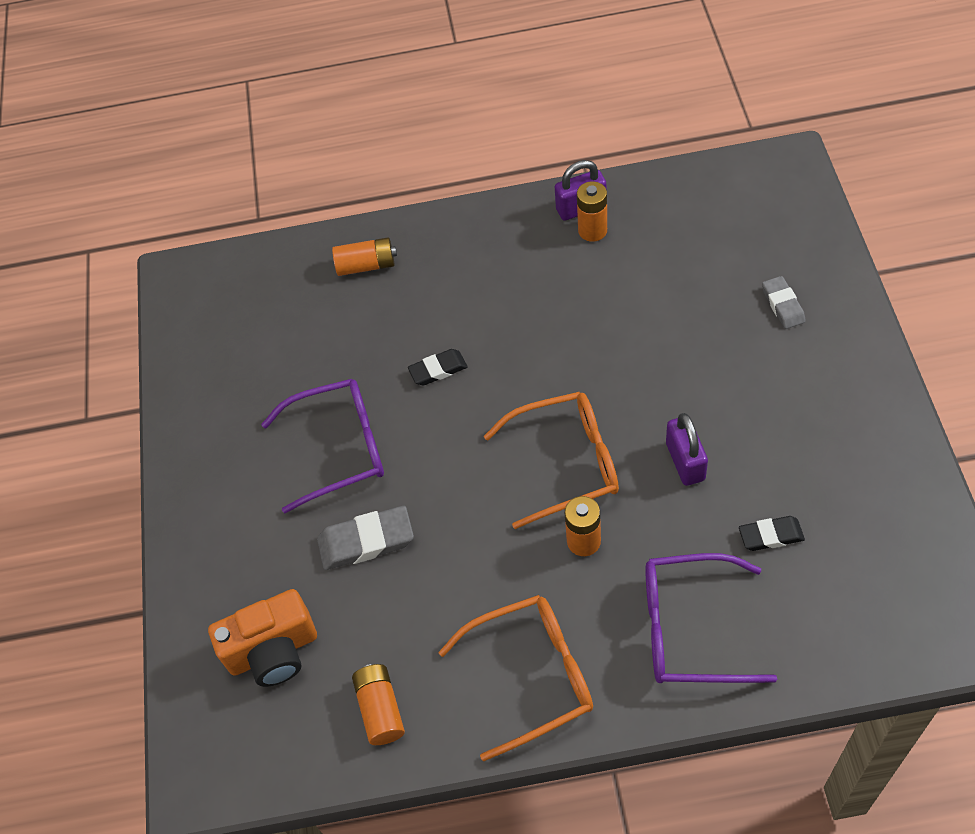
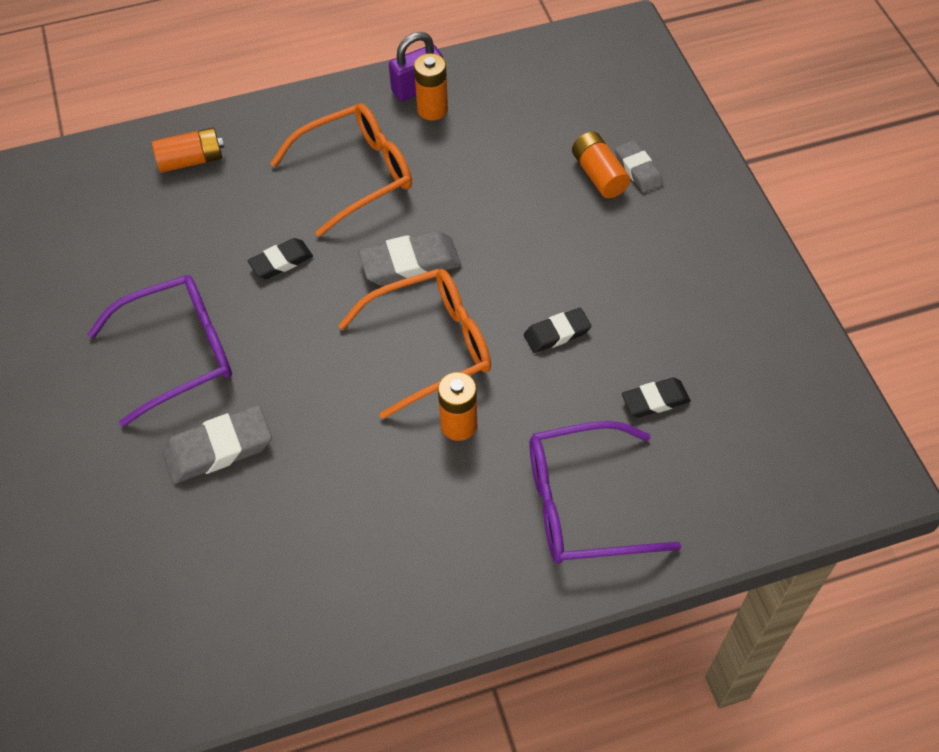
camera: 15 degrees left, 0 degrees up
(273, 651) = (123, 578): orange camera -> none
(380, 709) = (252, 628): orange battery -> orange battery (599, 175)
(532, 676) = (418, 572): orange glasses -> orange glasses (356, 174)
(555, 381) = (410, 263): none -> grey eraser
(685, 461) = (557, 333): purple padlock -> black eraser

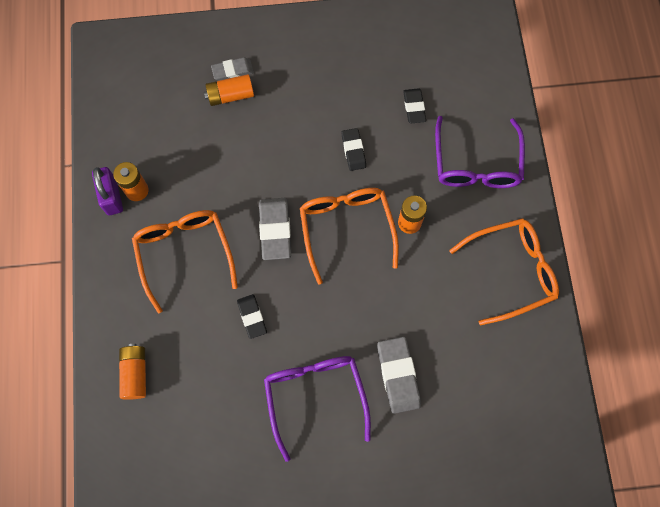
camera: 80 degrees left, 15 degrees up
(408, 583) = (512, 271): none -> orange glasses

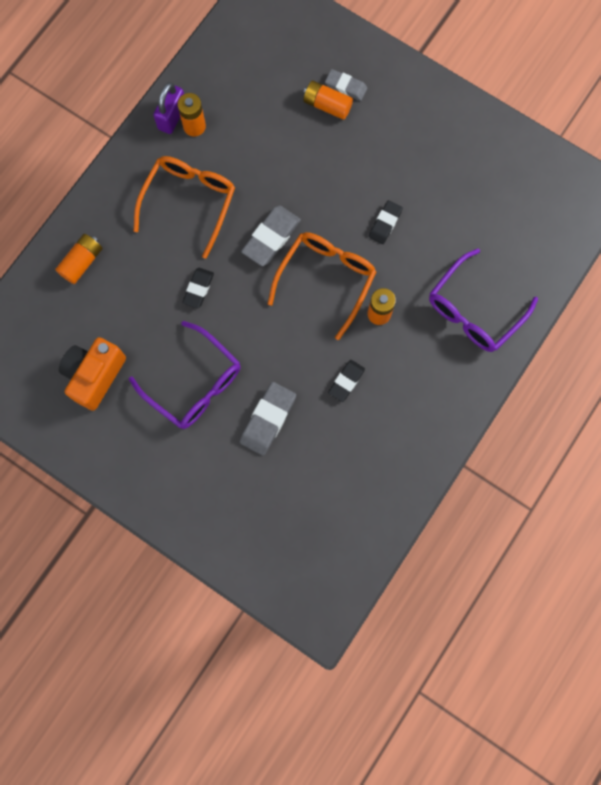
camera: 40 degrees right, 5 degrees up
(227, 459) = (95, 375): none -> orange camera
(315, 396) = (194, 384): purple glasses -> purple glasses turned 105 degrees clockwise
(414, 107) = (464, 226): black eraser -> black eraser (346, 381)
(512, 271) = (425, 414): orange glasses -> none

